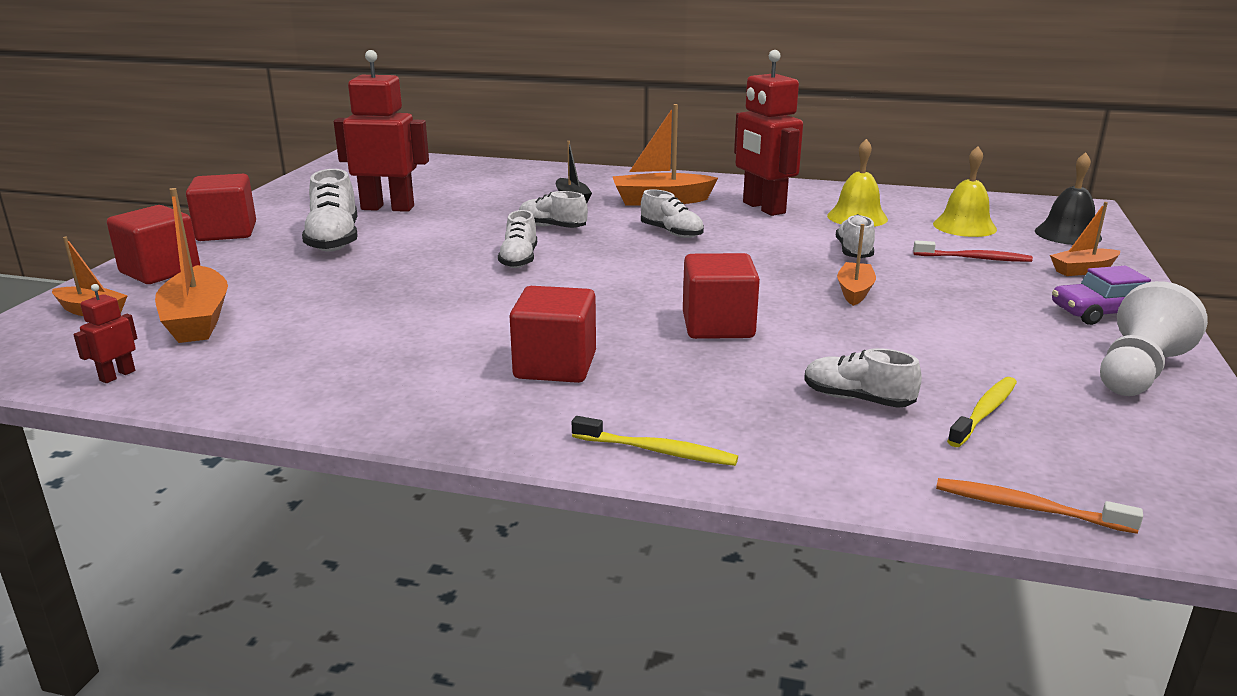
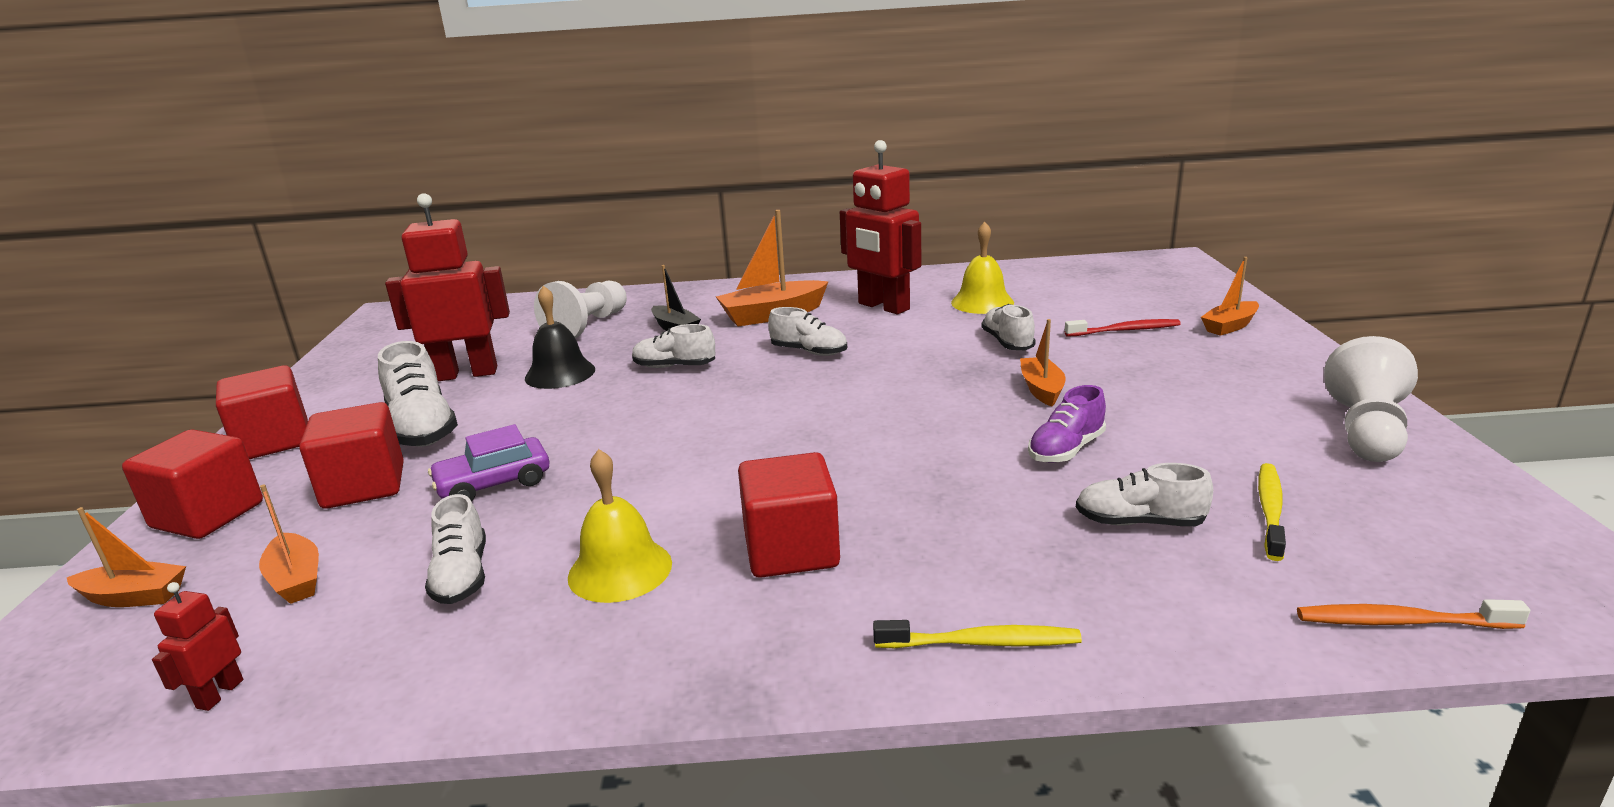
camera: 15 degrees left, 0 degrees up
(197, 320) = (296, 579): orange boat -> orange boat, size x0.60
(502, 187) = (588, 326): none -> white pawn
(519, 259) = (662, 415): white shoe -> white shoe (462, 576)
(718, 326) = (934, 459): red cube -> red cube (364, 486)
(838, 338) = (1066, 450): none -> purple shoe
(964, 226) = (1089, 296): yellow bell -> yellow bell (620, 570)
(1068, 234) = (1186, 289): black bell -> black bell (560, 373)
(1101, 313) = (1282, 371): purple car -> purple car (494, 483)

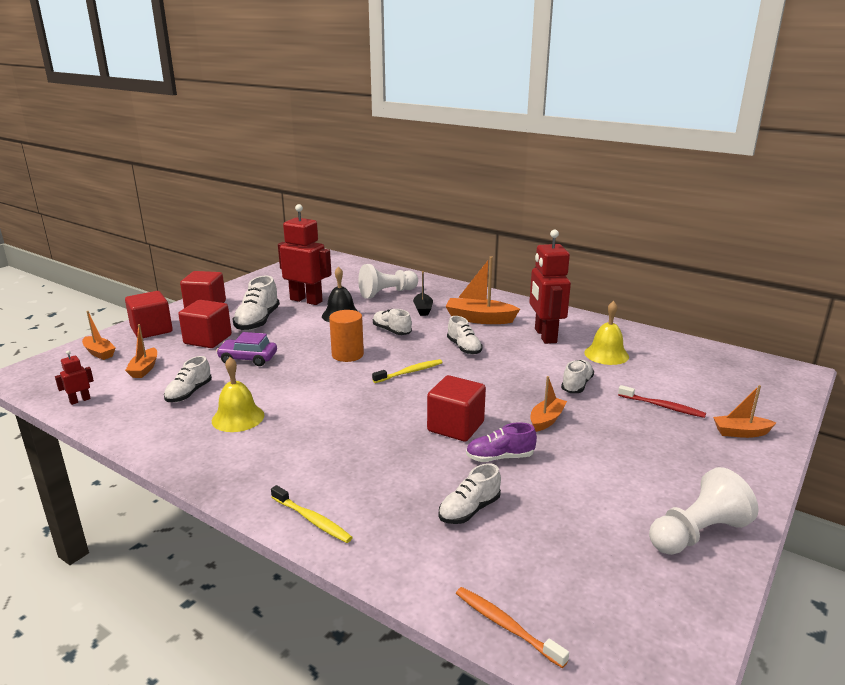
camera: 35 degrees right, 0 degrees up
(658, 417) = (347, 355): none -> orange cylinder
(791, 550) = (305, 442): red cube -> red cube (455, 427)
(1139, 522) = (469, 510): white shoe -> white shoe turned 90 degrees counterclockwise
(1270, 510) = (547, 541): yellow toothbrush -> yellow toothbrush (409, 372)

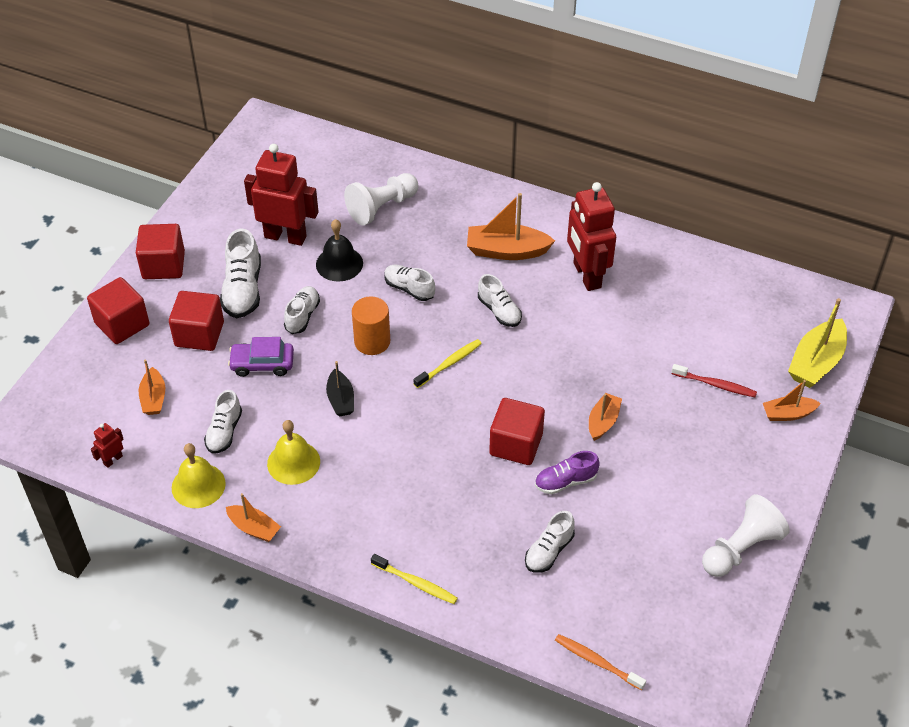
camera: 10 degrees left, 25 degrees up
(99, 353) = (85, 376): orange boat -> orange boat (254, 528)
(423, 309) = (435, 238): black boat -> black boat (341, 399)
(576, 385) = (628, 361): white shoe -> white shoe (302, 316)
(606, 354) = (656, 302): yellow bell -> yellow bell (198, 485)
(765, 401) = (816, 362): none -> yellow boat

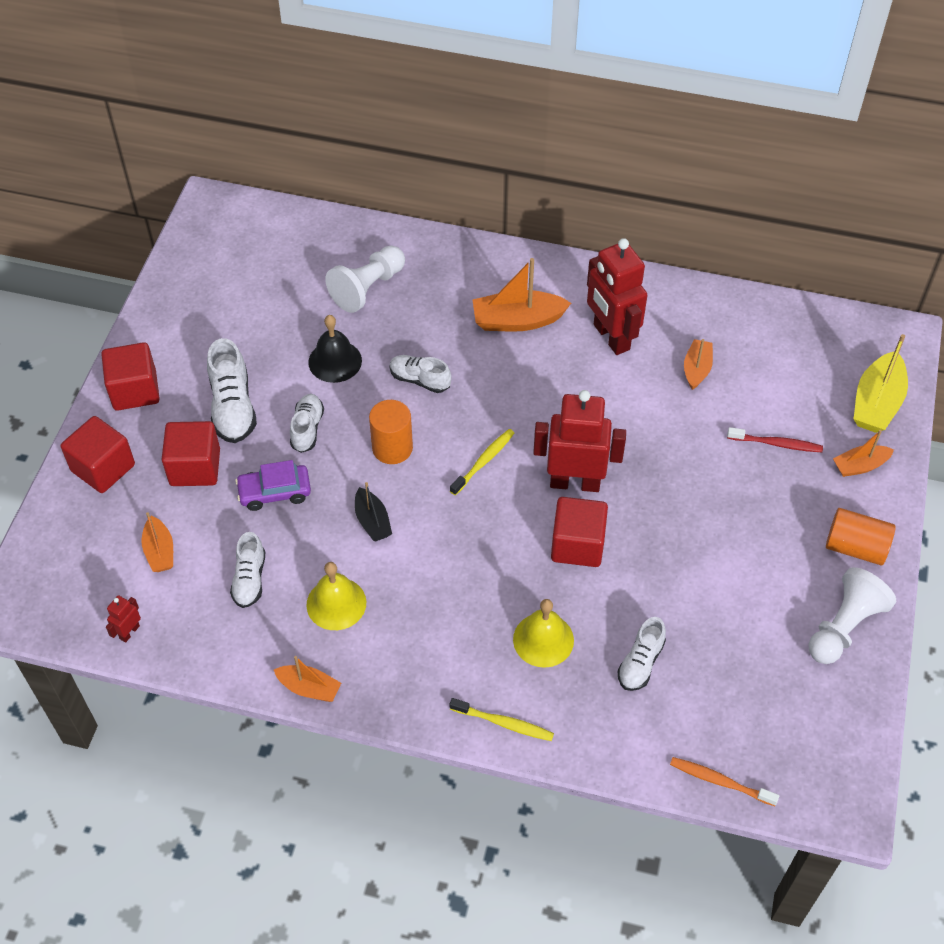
camera: 10 degrees left, 5 degrees up
(198, 485) = (234, 647): yellow bell -> yellow bell (543, 639)
(285, 236) = (267, 337): red robot -> red robot (575, 482)
(499, 311) = (525, 392): white shoe -> none
(565, 481) = (640, 579): purple shoe -> none
(603, 421) = (666, 504): orange boat -> orange boat (696, 369)
(767, 482) = (855, 547): none -> orange cylinder

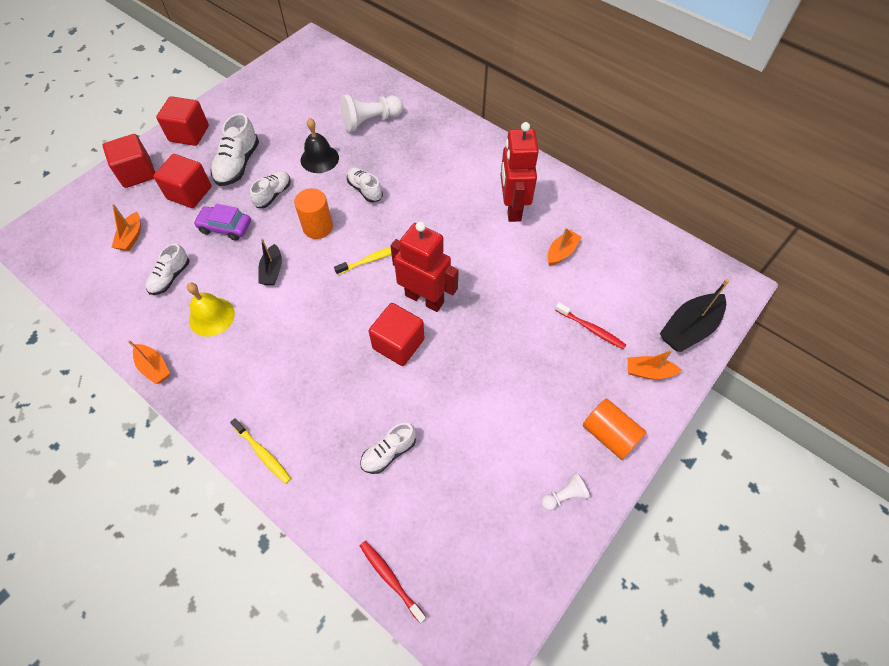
camera: 25 degrees right, 5 degrees up
(129, 632) = (76, 281): red robot -> none
(517, 320) = (454, 174): orange boat -> none
(543, 639) = (330, 403): yellow bell -> none
(720, 781) = (390, 579): orange toothbrush -> red toothbrush
(844, 627) = (564, 496): white pawn -> white pawn, size x0.54
(876, 403) = (688, 329): yellow boat -> black boat

